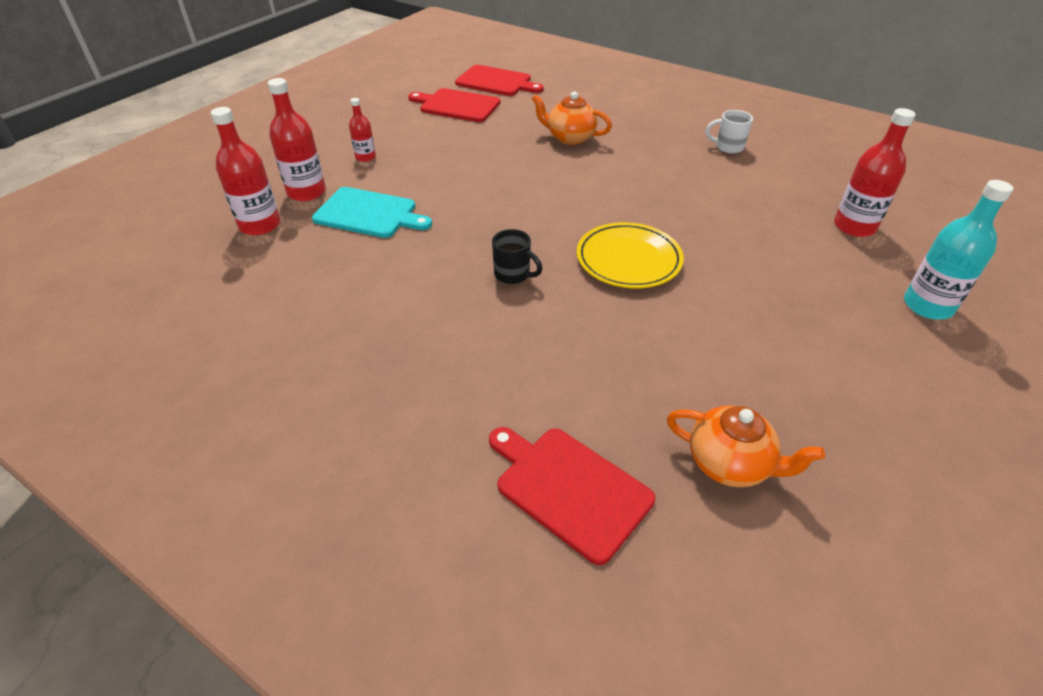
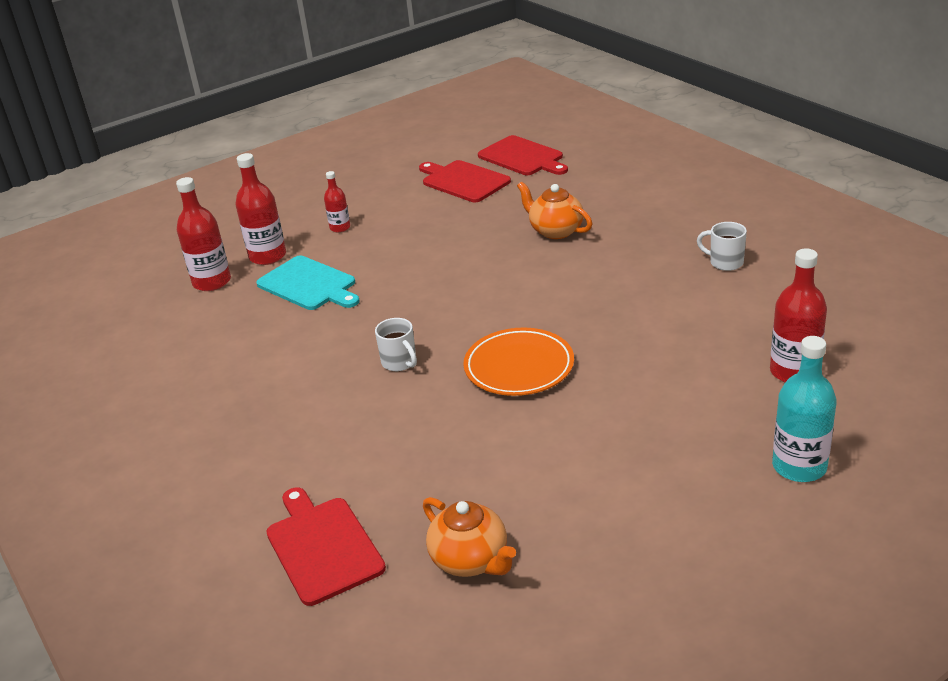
camera: 25 degrees right, 10 degrees down
(513, 275) = (400, 363): black mug -> white mug
(628, 260) = (519, 367): yellow plate -> orange plate

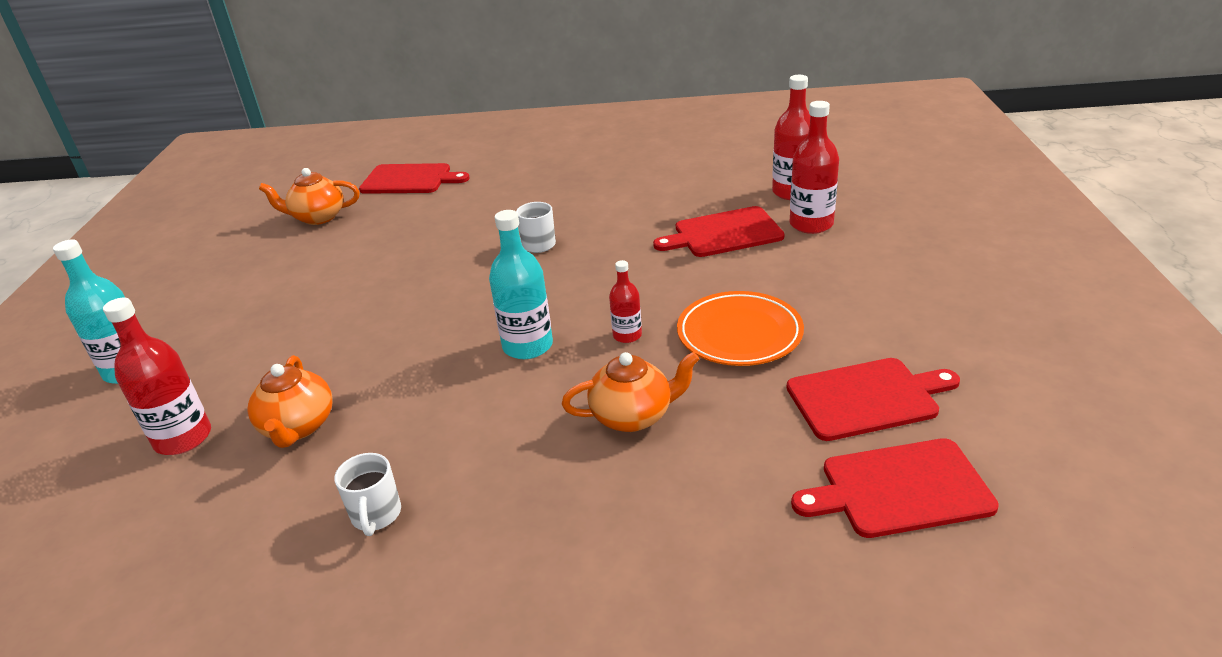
camera: 125 degrees right, 0 degrees up
(309, 285) = (724, 233): turquoise cutting board -> red cutting board
(340, 227) = (829, 274): red bottle -> red bottle (627, 335)
(519, 367) = (443, 295): orange plate -> orange plate (739, 334)
(536, 294) = (527, 346): none -> turquoise bottle
(717, 332) = (298, 427): none -> orange teapot
(725, 262) = (376, 516): white mug -> white mug turned 105 degrees clockwise

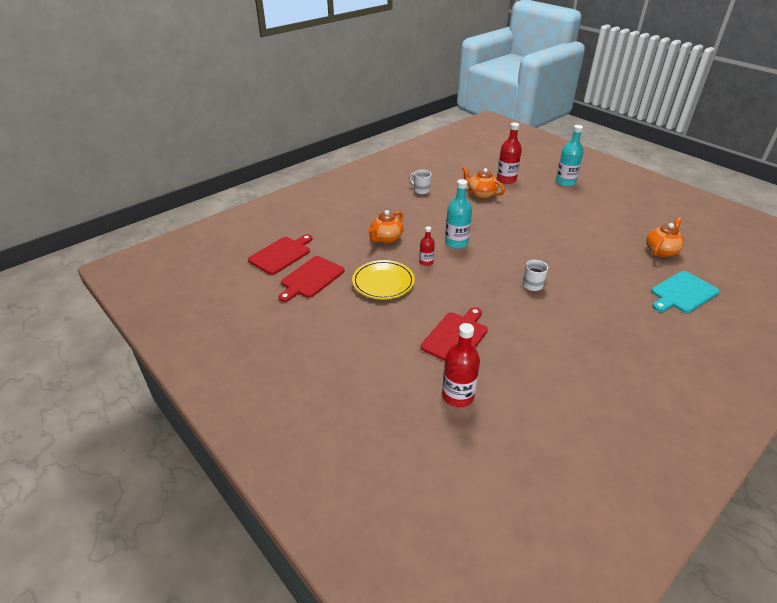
camera: 135 degrees right, 5 degrees up
(409, 179) = (682, 293): red cutting board -> turquoise cutting board
(739, 334) = (383, 282): orange plate -> yellow plate
(811, 224) = (417, 368): red bottle -> none

